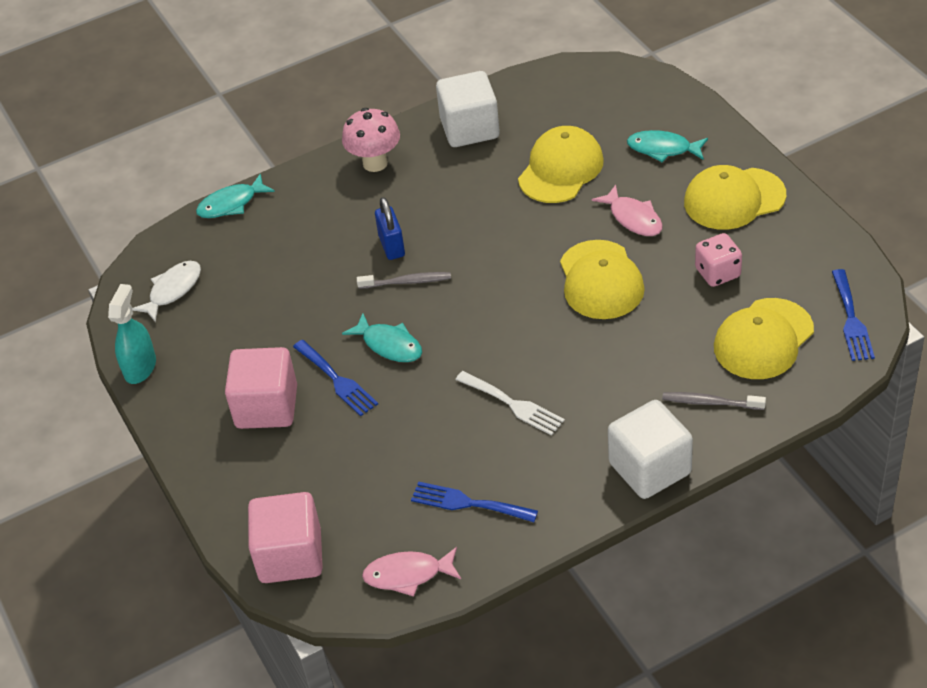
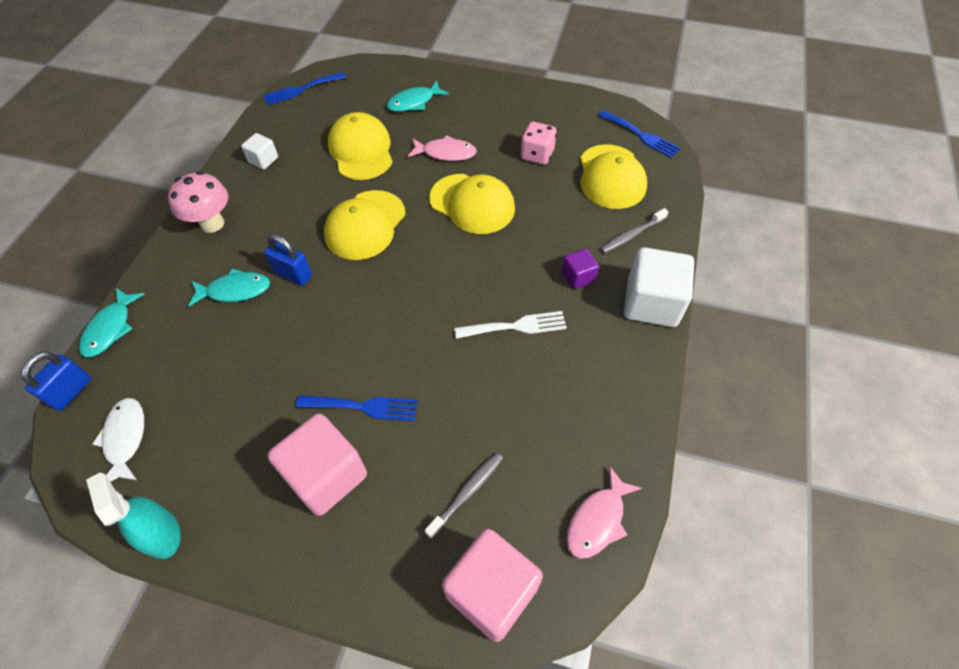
camera: 50 degrees left, 10 degrees up
(169, 234) = (71, 391): none -> blue padlock
(389, 345) = (374, 349): turquoise fish -> turquoise fish (235, 290)
(407, 282) = (335, 293): grey toothbrush -> grey toothbrush (467, 493)
(468, 503) = (571, 424): blue fork -> blue fork (301, 89)
(470, 129) = (263, 160): white cube -> white cube, size x0.51
(614, 403) = (578, 277): none -> purple cube
(734, 199) = (492, 107): yellow cap -> yellow cap (365, 225)

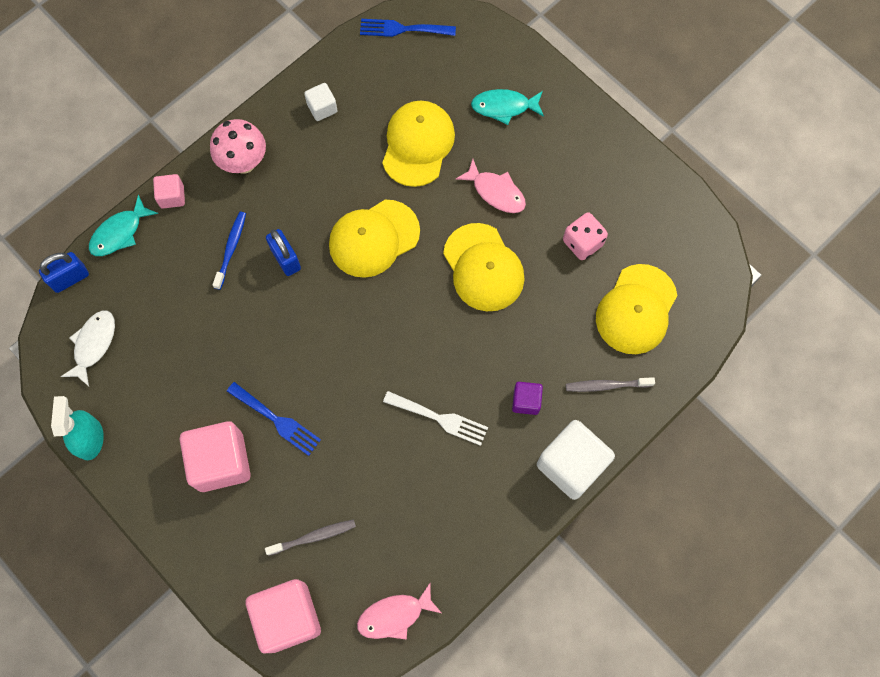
camera: 30 degrees right, 15 degrees up
(153, 277) = (172, 196): none -> pink cube
(235, 290) = (231, 249): turquoise fish -> blue toothbrush
(641, 135) = (705, 276): blue fork -> none

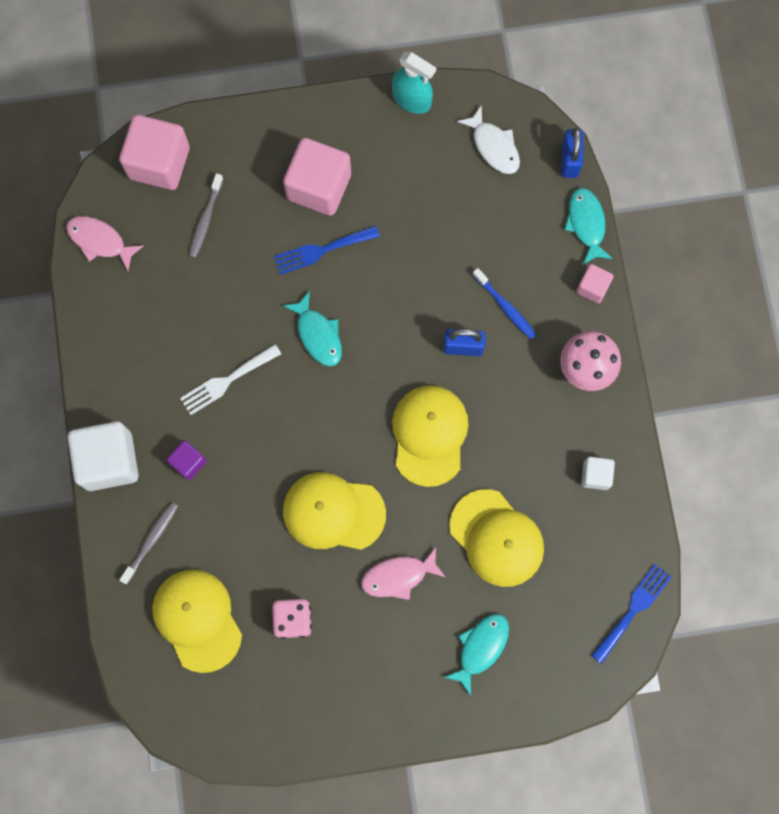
camera: 125 degrees right, 5 degrees up
(351, 374) = (318, 335): none -> turquoise fish
(394, 615) = (100, 241): pink fish -> pink fish turned 75 degrees counterclockwise

